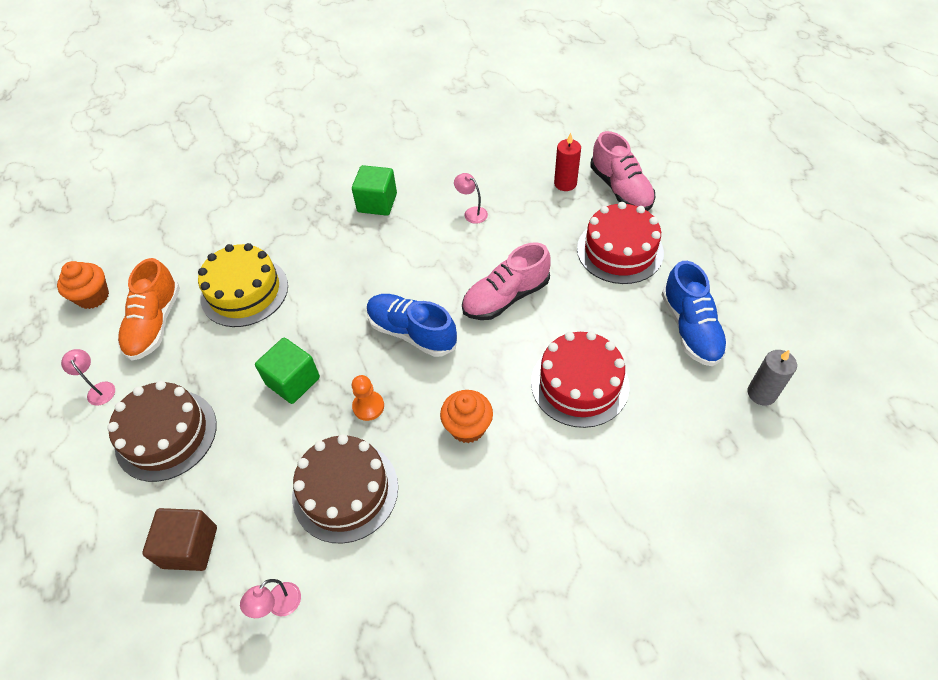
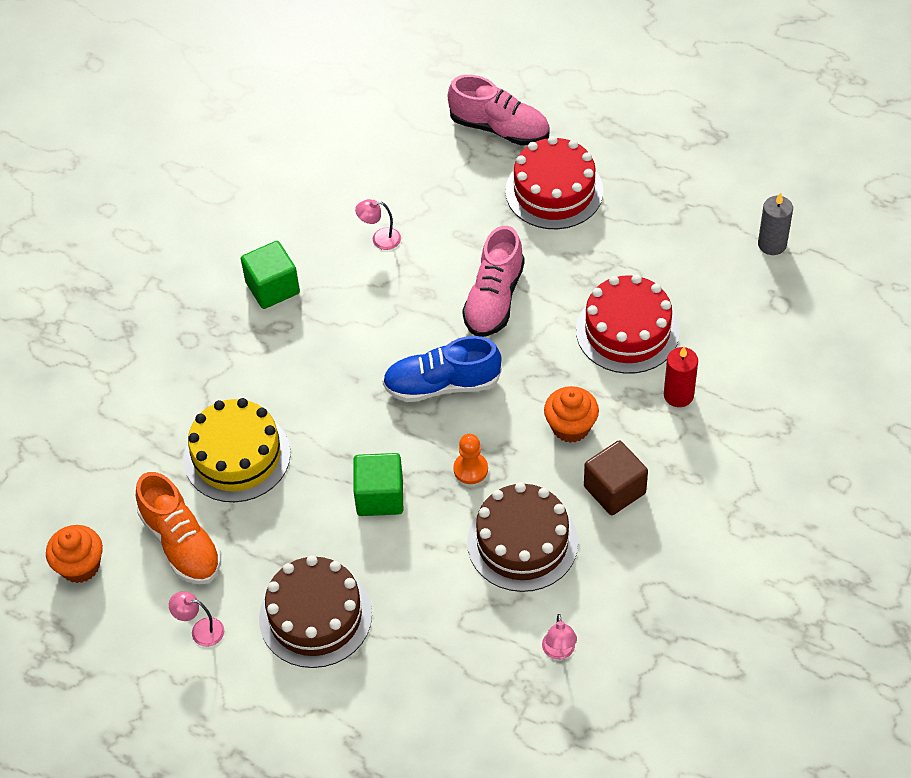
camera: 40 degrees left, 0 degrees up
(190, 547) = (441, 671): brown cube -> brown cube (614, 490)
(565, 183) = (441, 154): red candle -> red candle (678, 395)
(690, 328) = (674, 225): blue shoe -> none

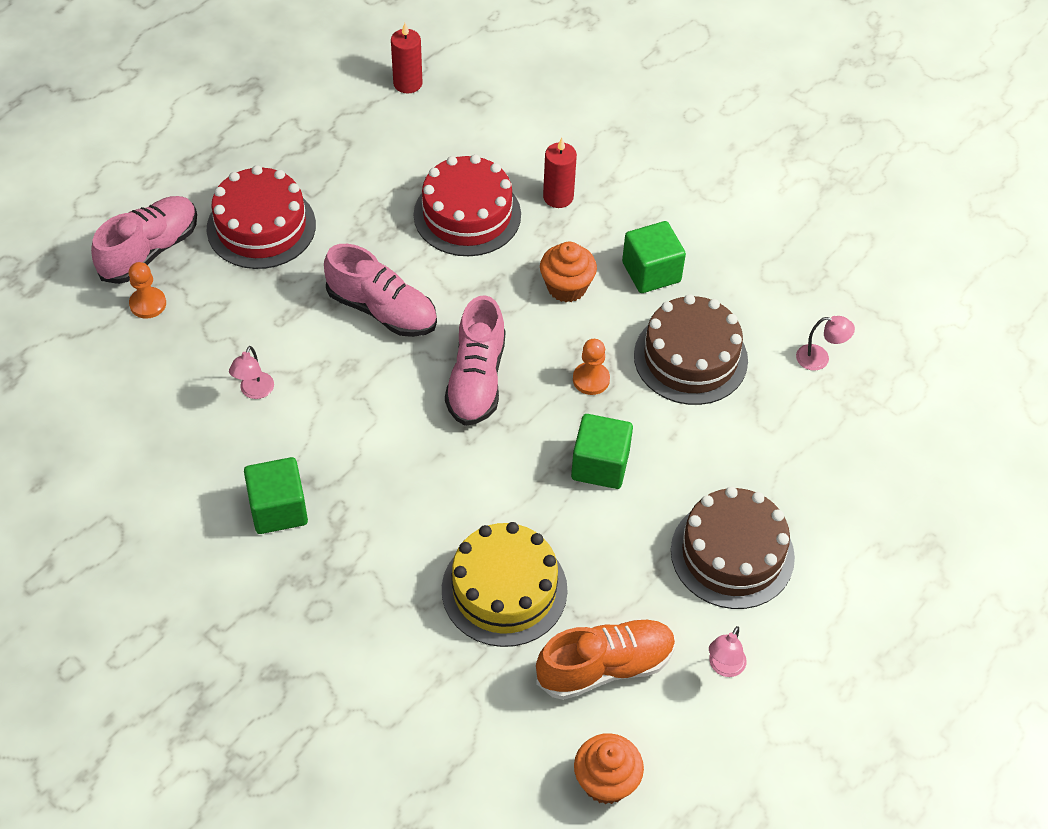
camera: 80 degrees left, 0 degrees up
(442, 385) = (476, 379): blue shoe -> pink shoe
(444, 145) = (148, 304): none -> orange pawn
(614, 490) = (651, 272): brown cube -> green cube
(772, 244) = (407, 83): grey candle -> red candle

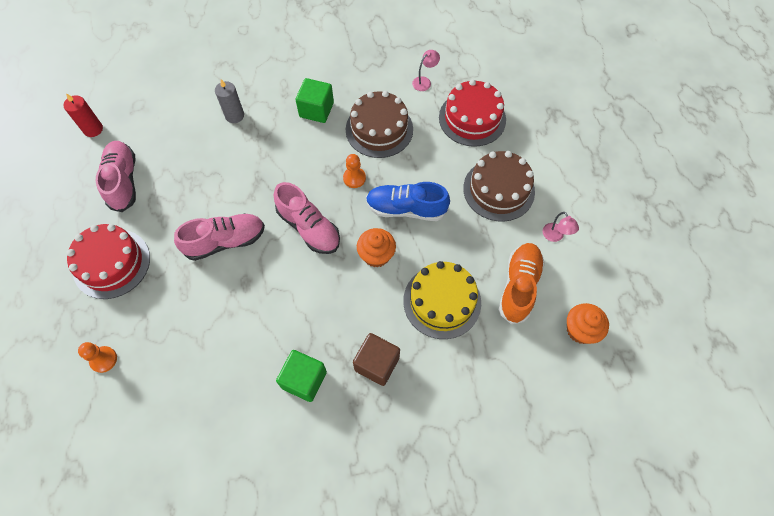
camera: 50 degrees left, 10 degrees up
(150, 251) = (67, 333): pink shoe -> pink shoe (123, 181)
(254, 391) = (217, 341): pink lamp -> none
(360, 571) = (377, 364): none -> brown cube
(467, 215) = (205, 161): red cake -> red cake (472, 118)
(558, 197) = (234, 115): red candle -> grey candle
(566, 287) = (291, 150): orange cupcake -> orange cupcake (376, 255)
(600, 465) = (406, 209): green cube -> blue shoe

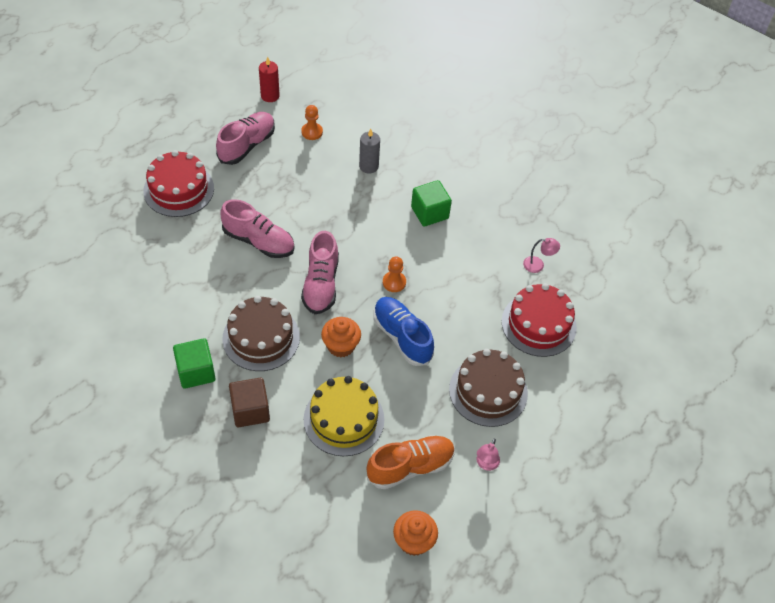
camera: 45 degrees right, 10 degrees down
(103, 359) = (106, 241): orange pawn -> orange pawn (312, 132)
(379, 129) = (456, 267): brown cake -> brown cake (261, 338)

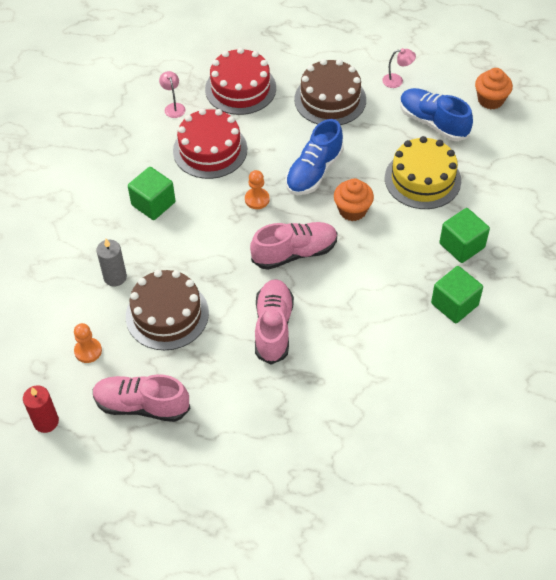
camera: 110 degrees left, 0 degrees up
(178, 189) = (246, 439): red cake -> red cake (210, 150)
(250, 410) = (462, 245): brown cube -> green cube
(261, 338) = (384, 272): brown cake -> brown cake (167, 314)
(410, 467) = (433, 123): orange shoe -> blue shoe

